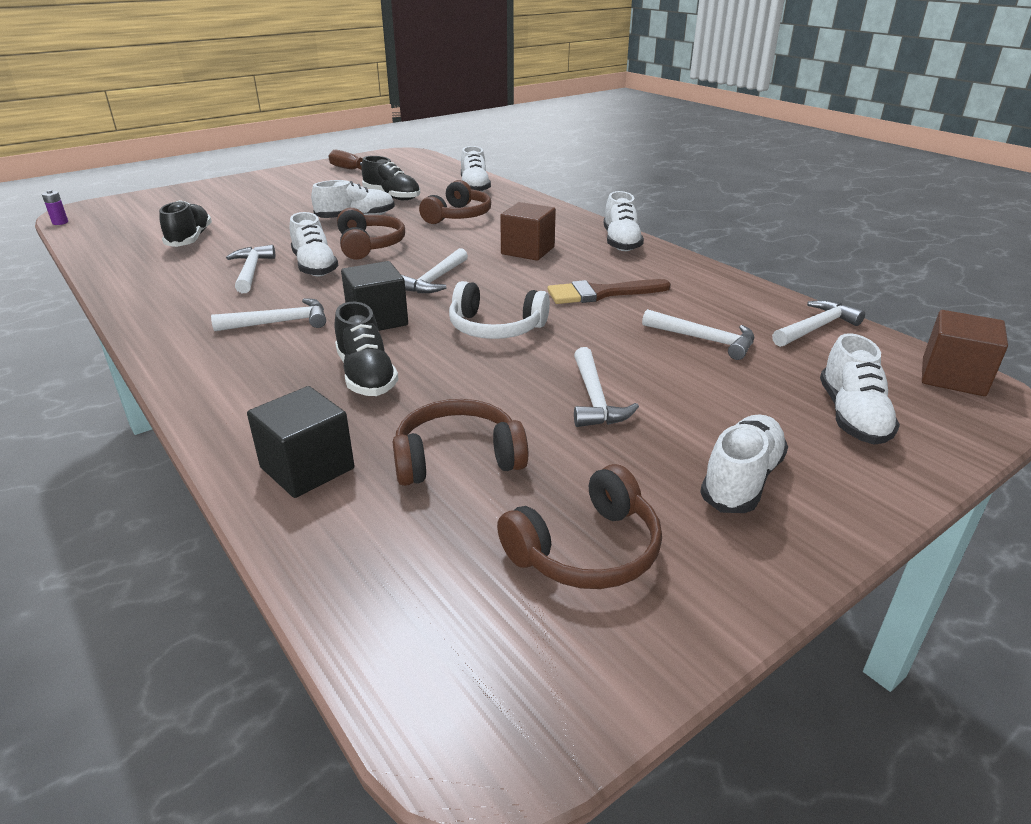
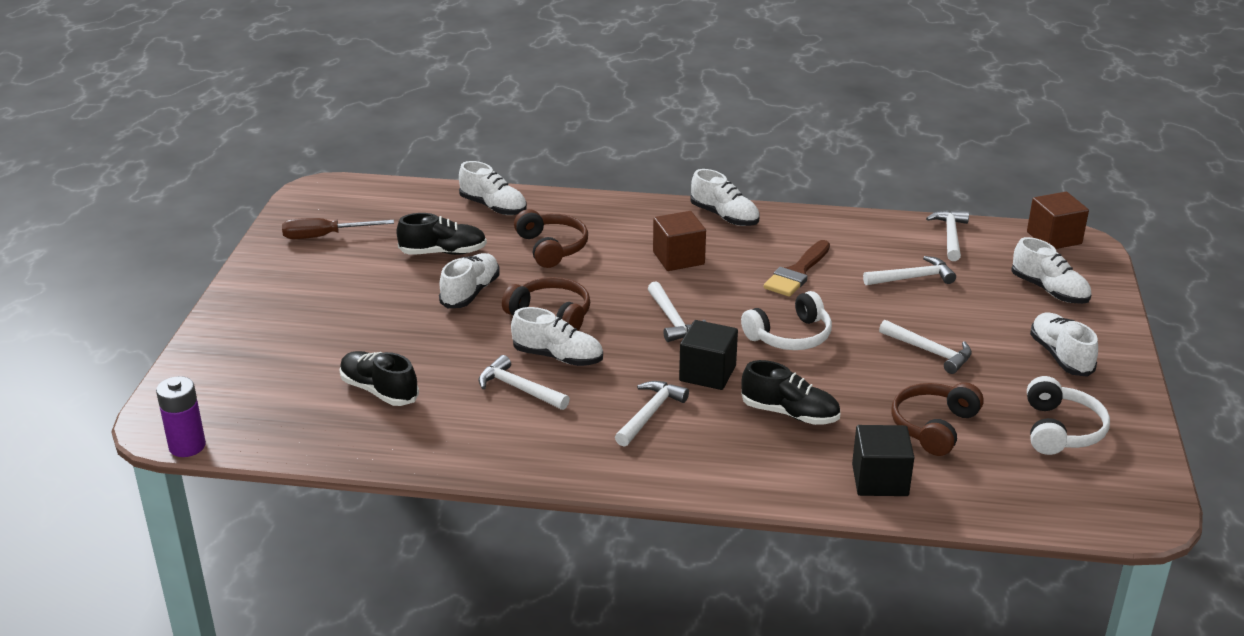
camera: 45 degrees left, 0 degrees up
(60, 222) = (187, 446): purple battery -> purple battery, size x1.89
(586, 550) = (1061, 430): brown headphones -> white headphones

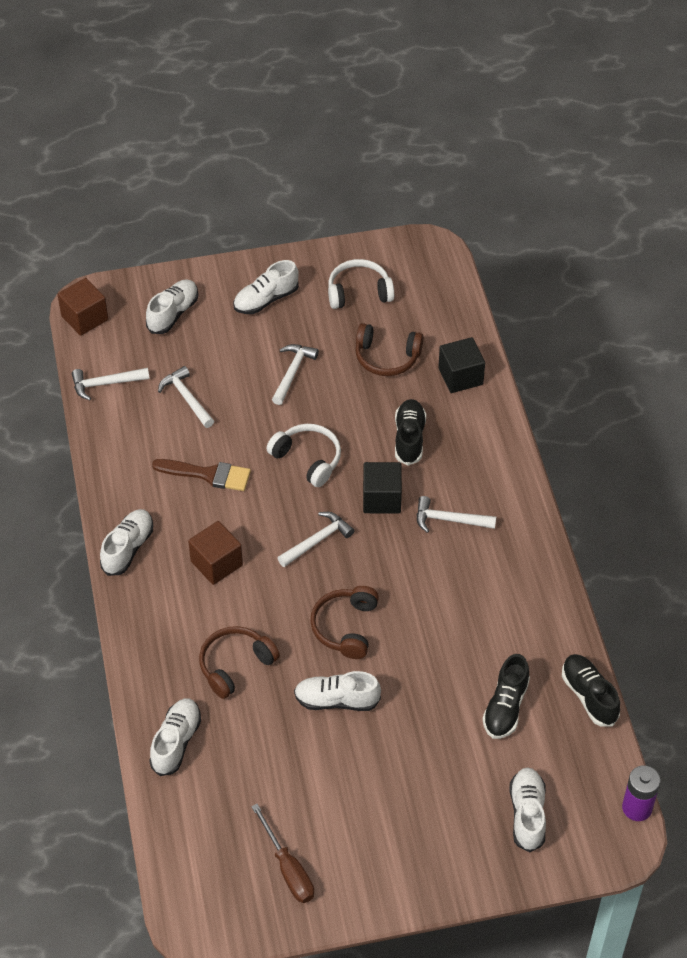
camera: 110 degrees left, 20 degrees up
(443, 252) = (278, 750): black shoe -> black shoe (589, 696)
(519, 388) = (457, 613): white hammer -> none
(558, 357) = (404, 601): white shoe -> white shoe (527, 814)

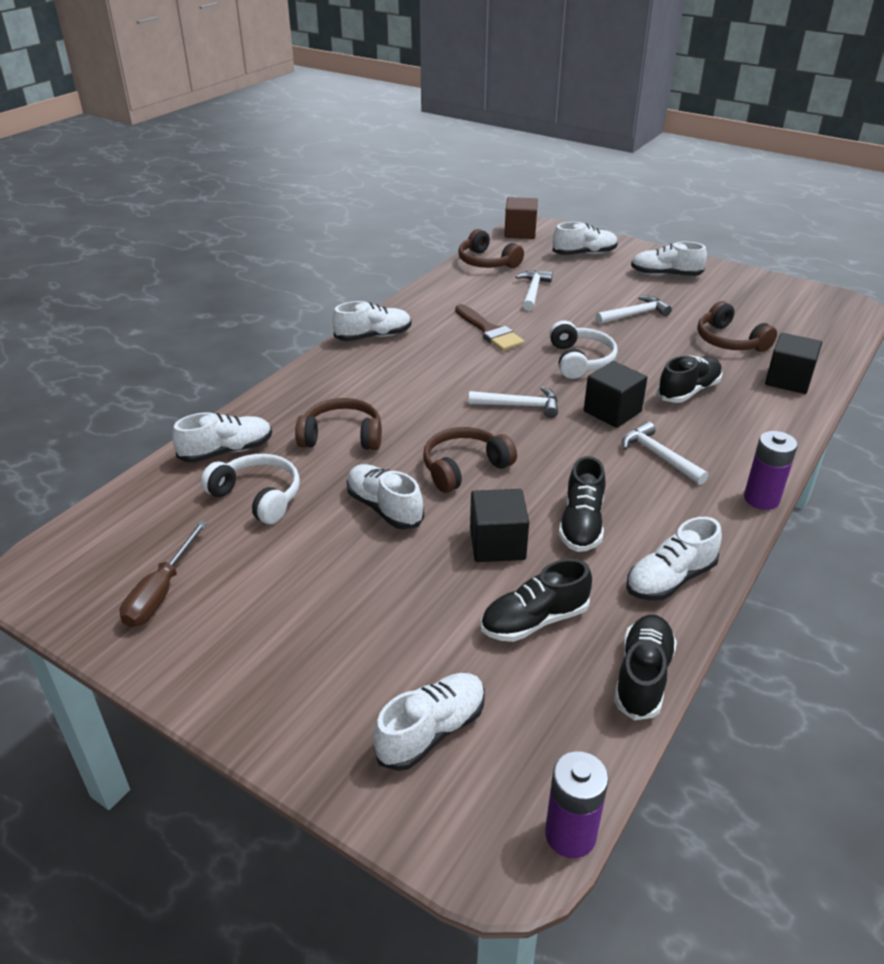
camera: 45 degrees right, 15 degrees down
(105, 384) = (487, 262): white hammer -> brown headphones
(216, 563) = (421, 376): brown cube -> none
(359, 292) = (751, 301): white headphones -> white headphones (258, 497)
(431, 671) = (497, 544): none -> black cube
(460, 616) = (581, 524): none -> black shoe
(537, 512) = (761, 499): none -> purple battery
(544, 618) = (670, 579): none -> white shoe

